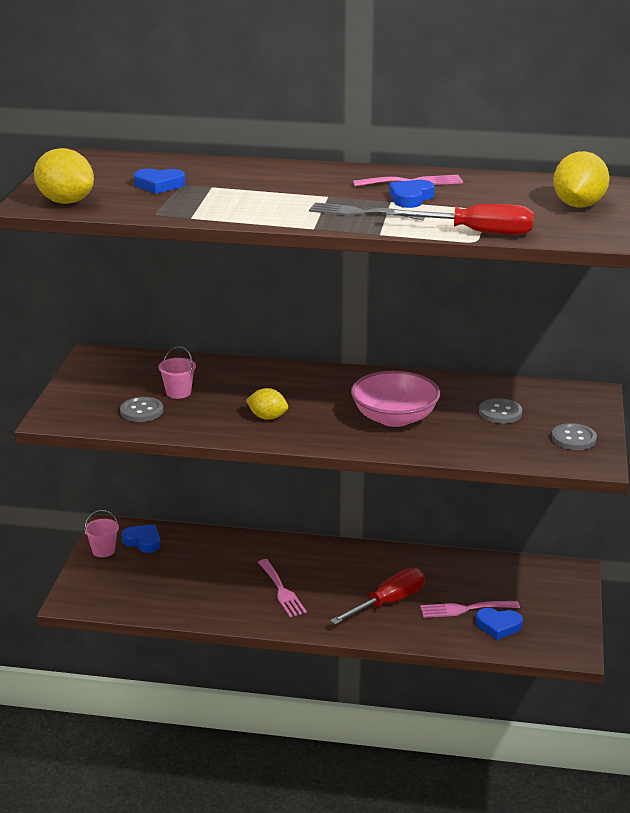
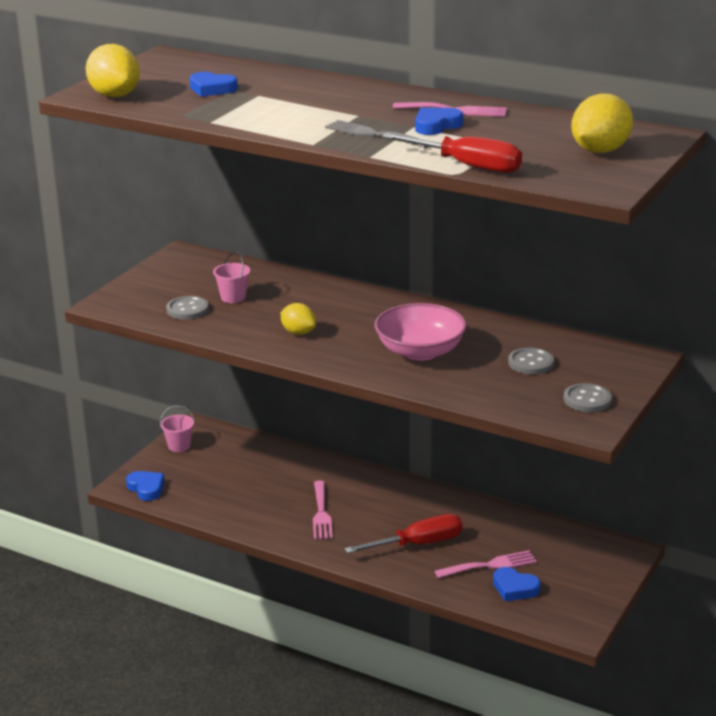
camera: 20 degrees right, 0 degrees up
(143, 541) = (219, 444): blue heart -> blue heart (146, 488)
(464, 609) = (490, 565): pink fork -> pink fork turned 150 degrees clockwise

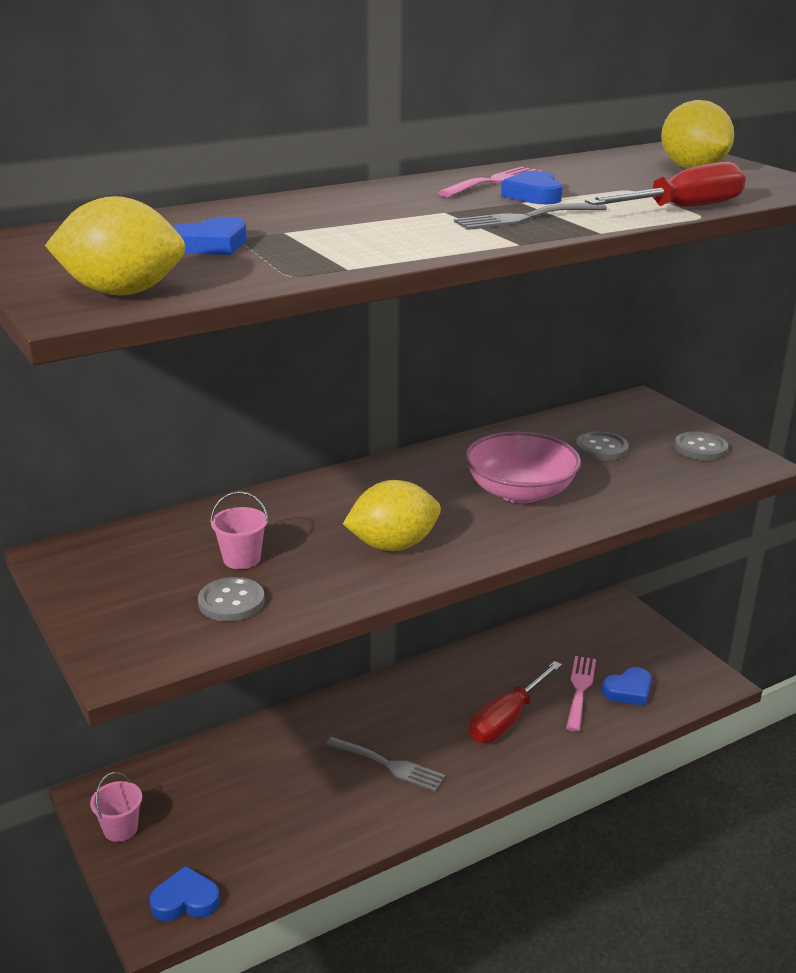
camera: 60 degrees left, 0 degrees up
(298, 332) = (393, 545): yellow lemon -> yellow lemon, size x1.60
(321, 513) = (389, 765): pink fork -> grey fork
(418, 544) = (506, 719): red screwdriver -> red screwdriver turned 150 degrees counterclockwise

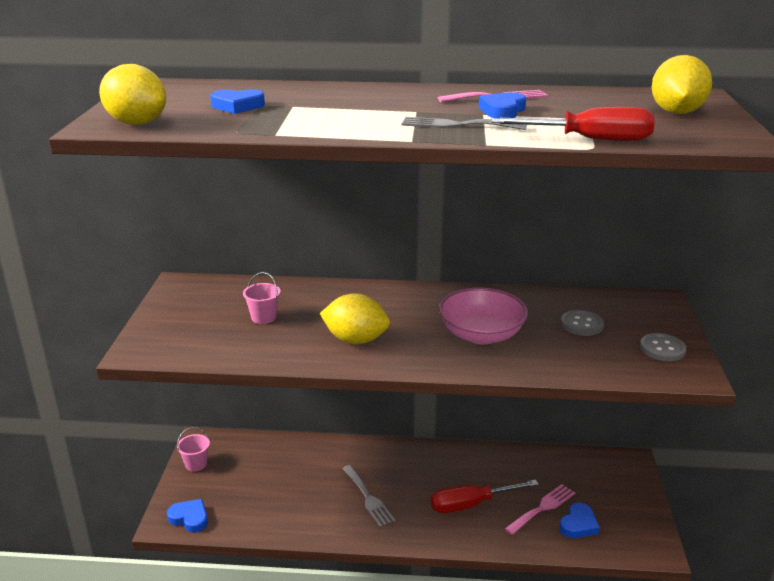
camera: 35 degrees right, 0 degrees up
(231, 602) = (228, 339): grey button -> none
(628, 691) = (578, 525): blue heart -> blue heart turned 60 degrees counterclockwise

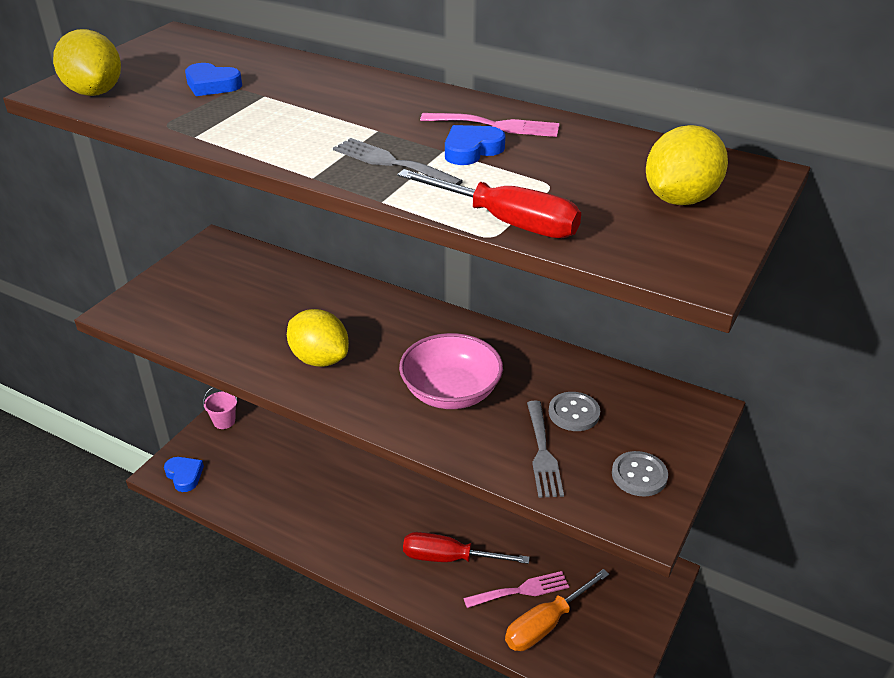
camera: 25 degrees right, 10 degrees up
(263, 317) = (257, 305): pink bucket -> none
(368, 498) = (354, 513): grey fork -> grey fork (543, 453)
(578, 525) = (545, 624): blue heart -> orange screwdriver

